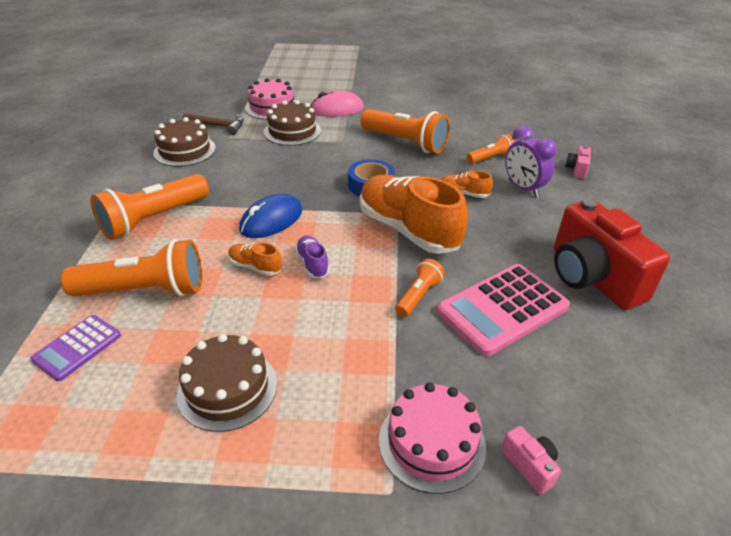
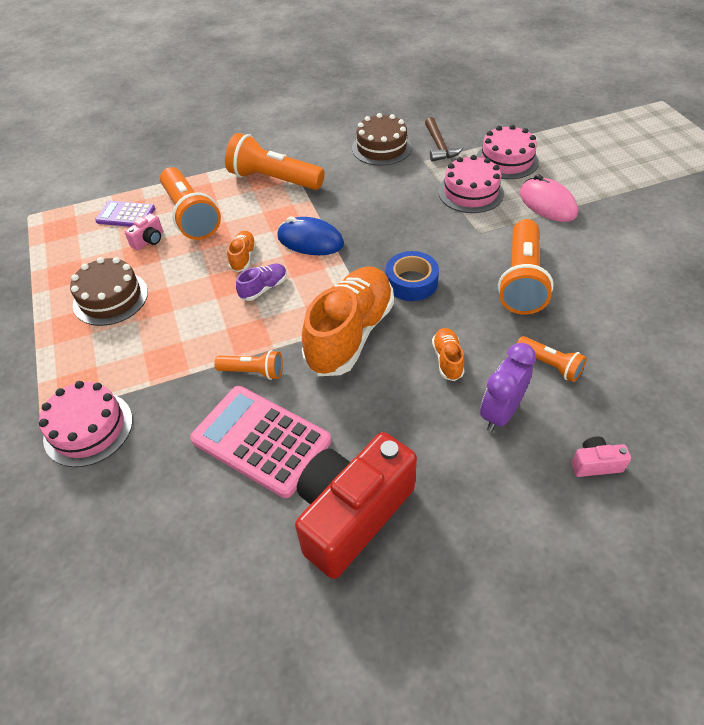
camera: 70 degrees right, 10 degrees up
(292, 131) = (470, 192): brown cake -> pink cake
(529, 466) = (78, 499): pink camera -> pink camera (149, 240)

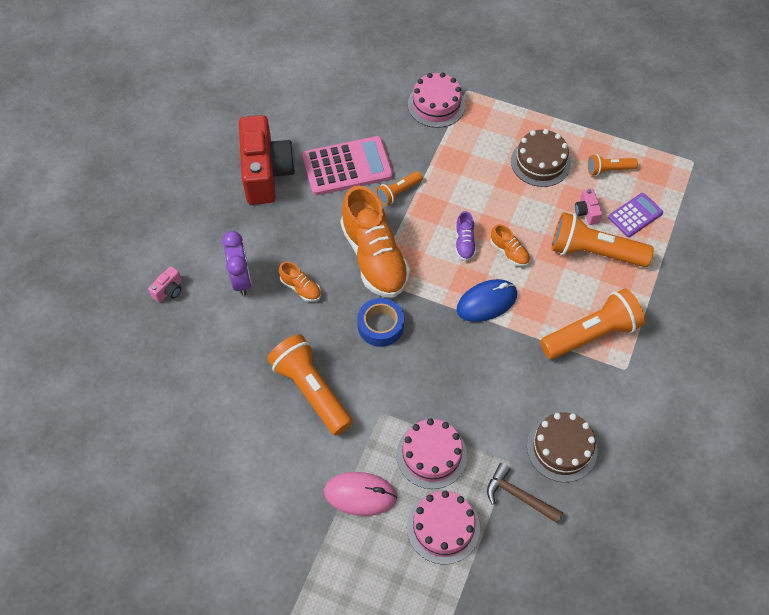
camera: 130 degrees right, 10 degrees up
(549, 365) = (238, 334): orange flashlight -> orange flashlight (608, 170)

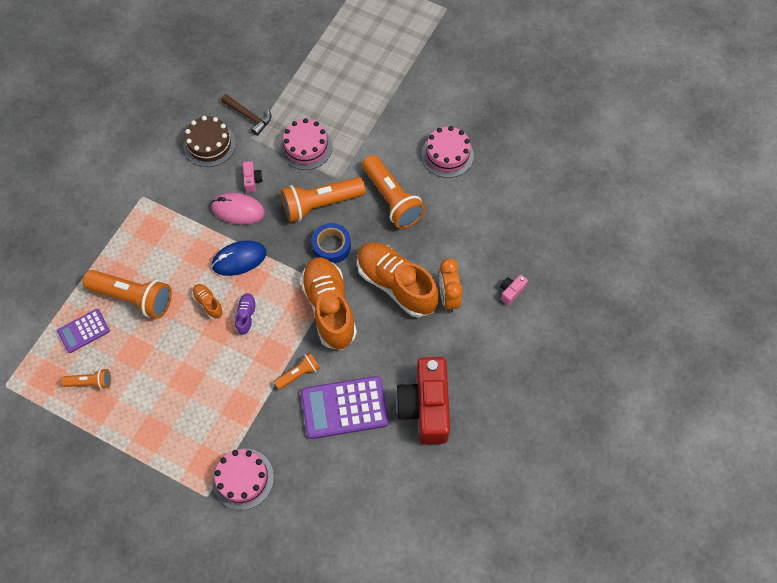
camera: 175 degrees left, 5 degrees up
(241, 279) = (448, 297): purple clock -> orange clock
(301, 288) = (396, 285): orange shoe -> orange shoe, size x2.29
(347, 167) = (344, 407): pink calculator -> purple calculator
(360, 495) = (361, 125): pink mouse -> pink mouse (238, 210)
(443, 527) = (306, 102): pink cake -> pink cake (447, 155)
(540, 162) = (154, 397): brown cake -> none
(586, 212) = (127, 338): pink camera -> pink camera (252, 180)
(591, 334) = (160, 226): orange flashlight -> orange flashlight (320, 204)

